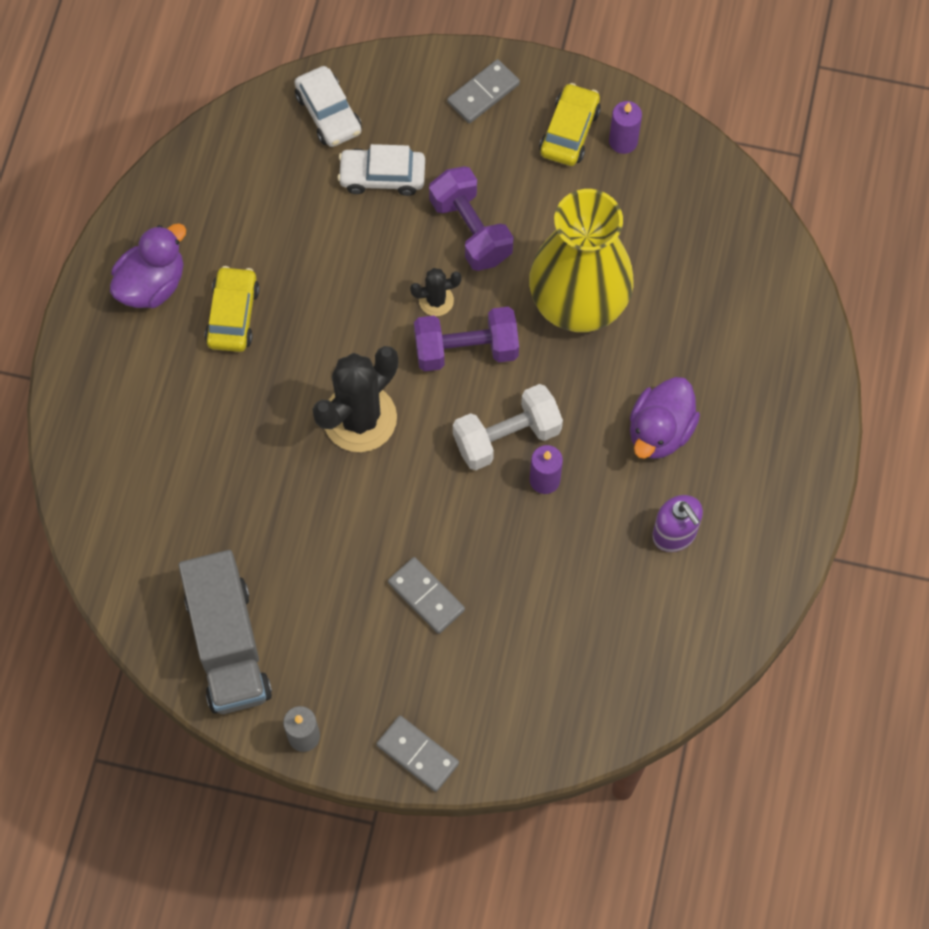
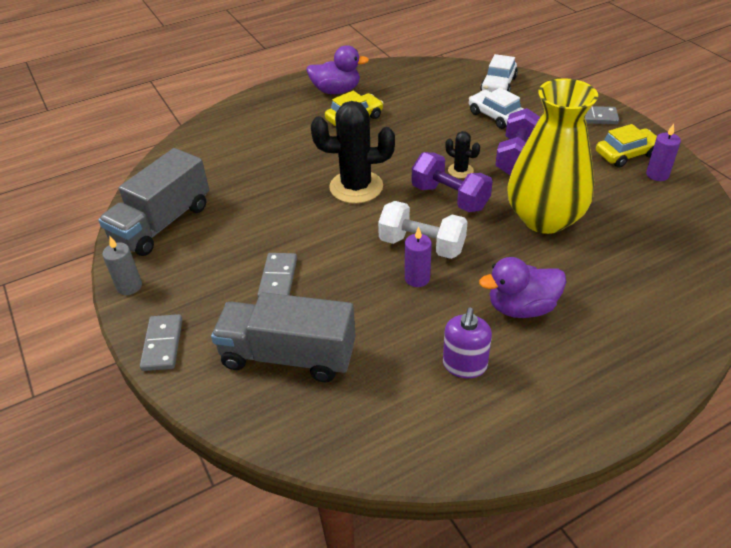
camera: 50 degrees right, 25 degrees down
(533, 660) = (288, 356): none -> grey truck

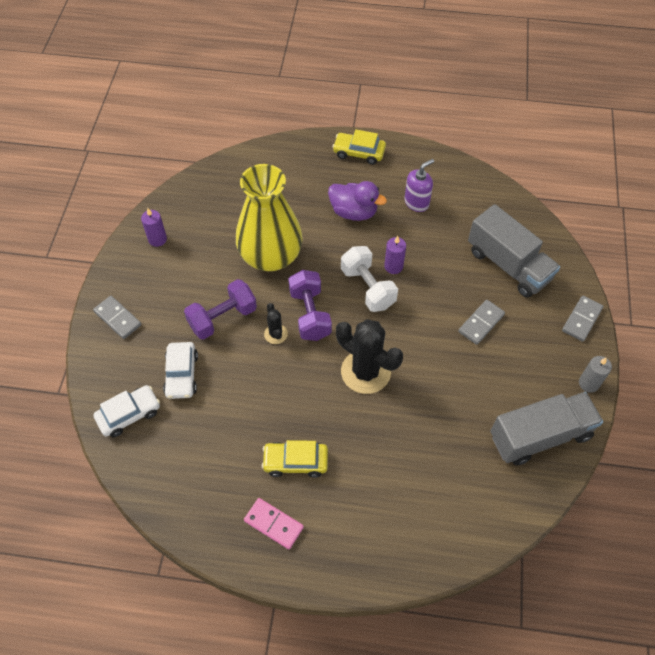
camera: 145 degrees left, 15 degrees up
(336, 91) = (274, 524): purple duck -> pink domino
(626, 154) = (149, 268): yellow car -> yellow car (359, 153)

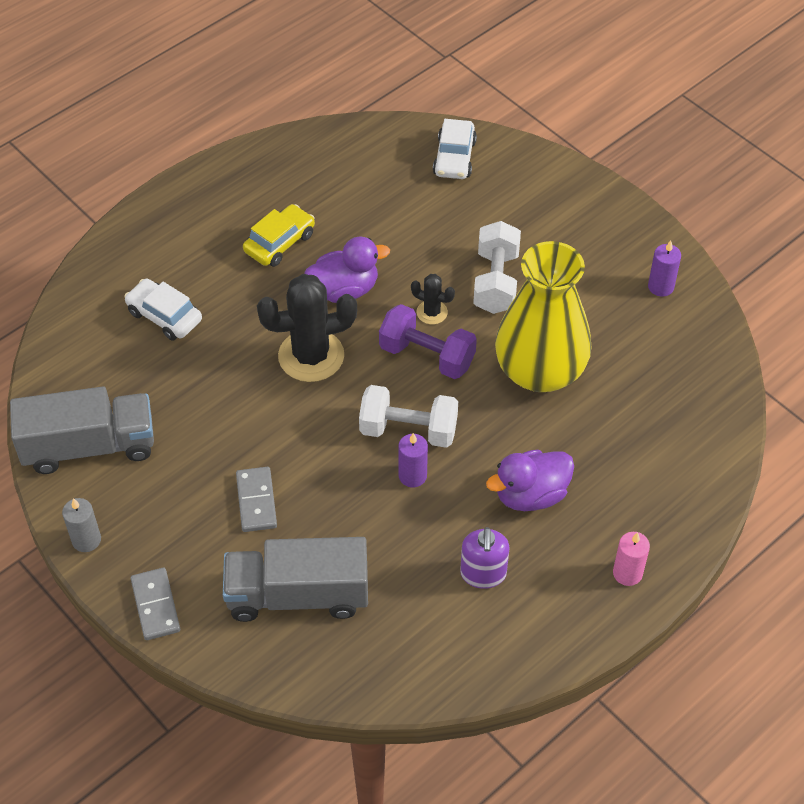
camera: 130 degrees right, 5 degrees down
(118, 318) = (578, 202): grey domino -> none
(181, 374) = (459, 215): white car -> white car (164, 316)
(222, 318) = (496, 282): purple dumbbell -> white dumbbell
(274, 524) = (242, 195): pink domino -> none
(300, 392) = (344, 290): none -> purple duck
(359, 153) = (627, 573): yellow car -> pink candle
(540, 436) = (89, 446): grey truck -> grey truck turned 120 degrees counterclockwise

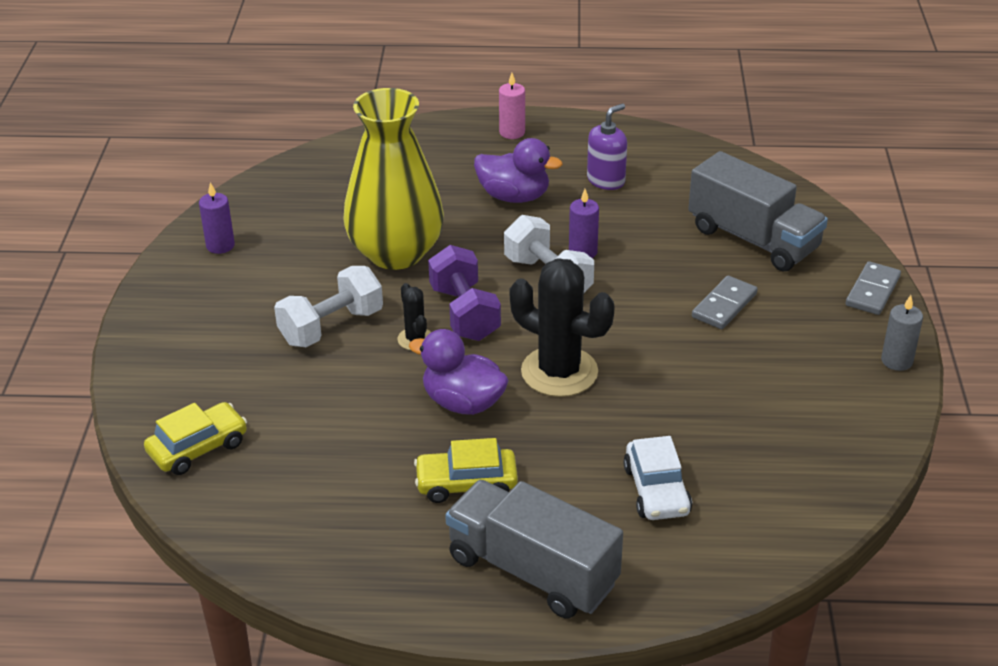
camera: 135 degrees left, 15 degrees down
(89, 446) = (836, 425): grey truck -> grey truck (532, 571)
(454, 158) = (198, 448): white car -> yellow car

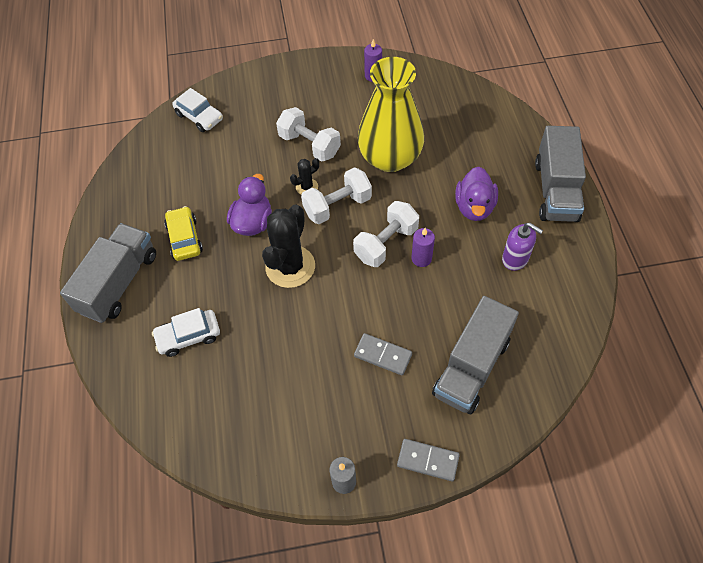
camera: 80 degrees right, 20 degrees up
(198, 448) = (199, 117): yellow car -> white car
(464, 313) = (337, 206): purple dumbbell -> white dumbbell
(512, 132) = (555, 190): pink candle -> grey truck

